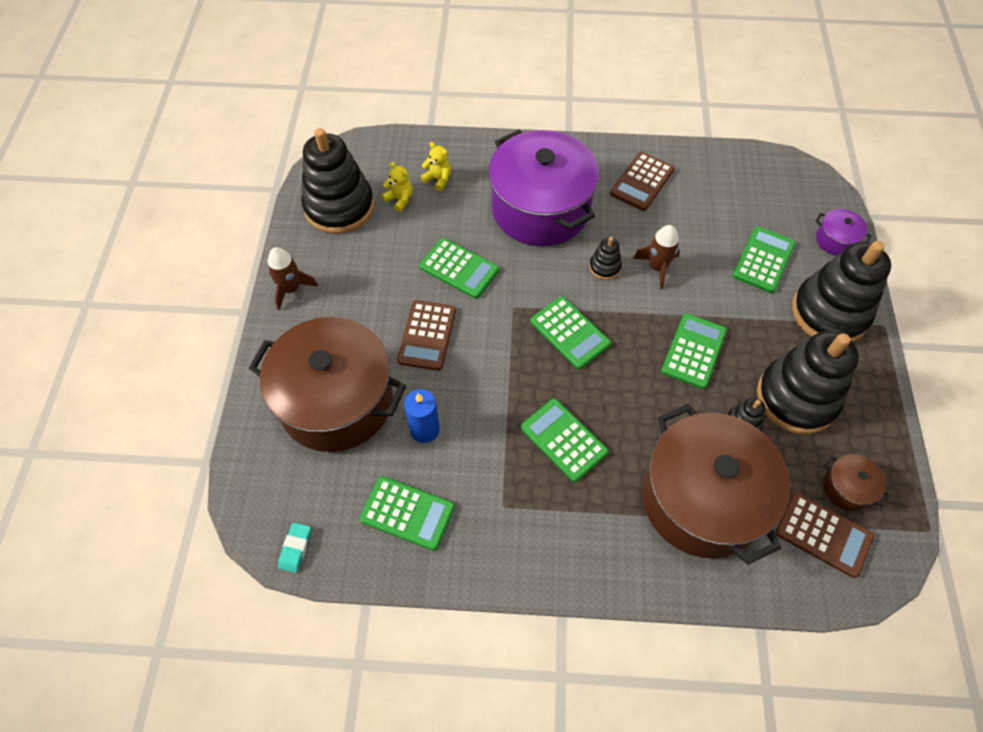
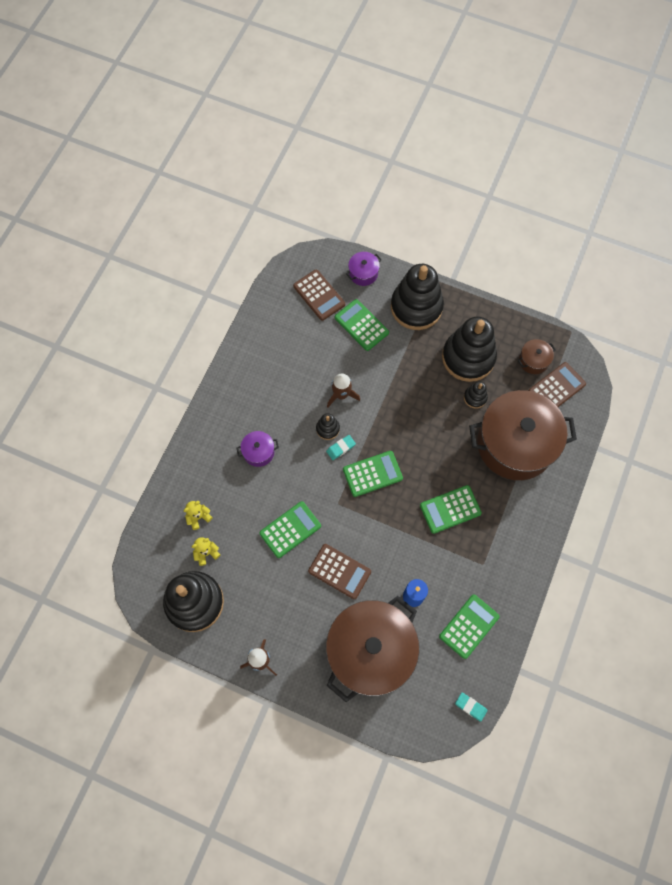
camera: 70 degrees left, 10 degrees up
(540, 209) = (258, 452): purple pot -> purple pot, size x0.40
(586, 288) = (340, 448): none -> turquoise eraser
(642, 182) = (263, 371): brown calculator -> brown calculator (319, 295)
(693, 351) = (414, 402): green calculator -> none

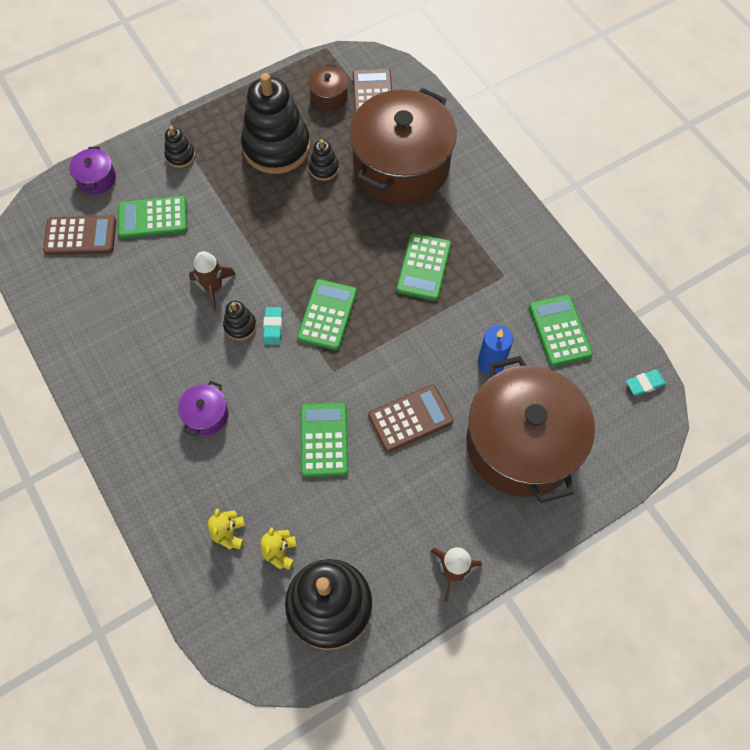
camera: 55 degrees left, 5 degrees down
(416, 307) = (180, 156): black stacking toy -> black stacking toy, size x0.43

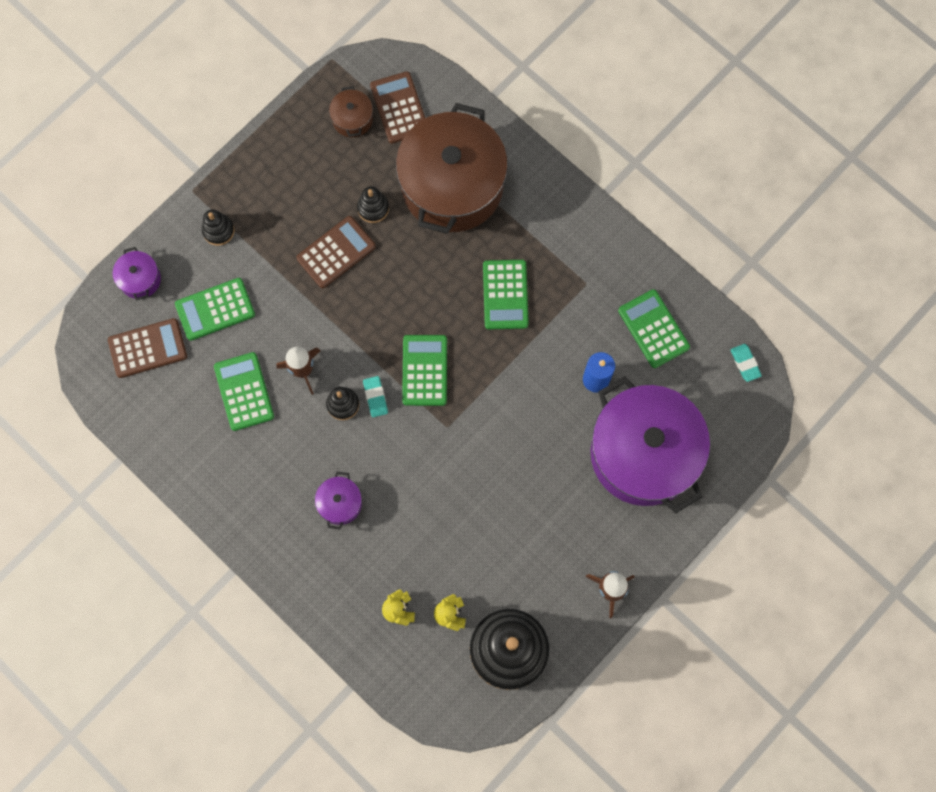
camera: 15 degrees left, 10 degrees up
(276, 147) = (316, 195): black stacking toy -> none
(324, 439) = (459, 498): green calculator -> green calculator (244, 391)
(410, 418) = (534, 455): brown calculator -> brown calculator (336, 252)
(521, 444) = (643, 453): brown pot -> purple pot
(645, 384) = (745, 363): turquoise eraser -> turquoise eraser turned 75 degrees counterclockwise

